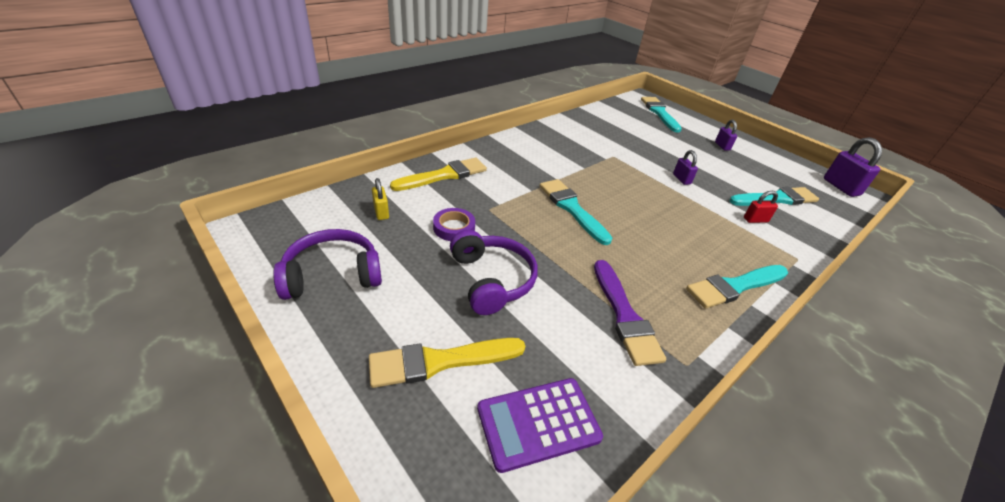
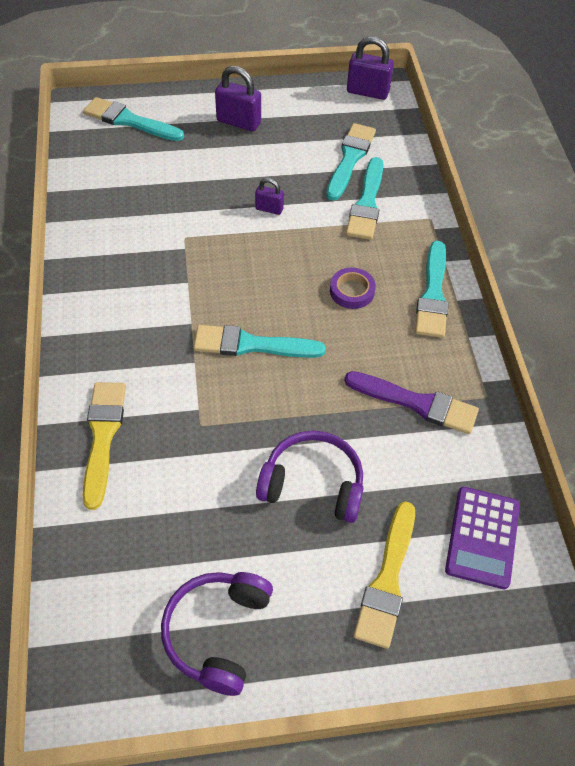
camera: 55 degrees left, 15 degrees up
(381, 212) = (135, 540): yellow padlock -> none
(454, 228) = (212, 477): purple tape -> purple tape (352, 291)
(722, 146) = (238, 122): purple padlock -> purple padlock, size x1.73
(755, 220) = (367, 203): red padlock -> turquoise brush

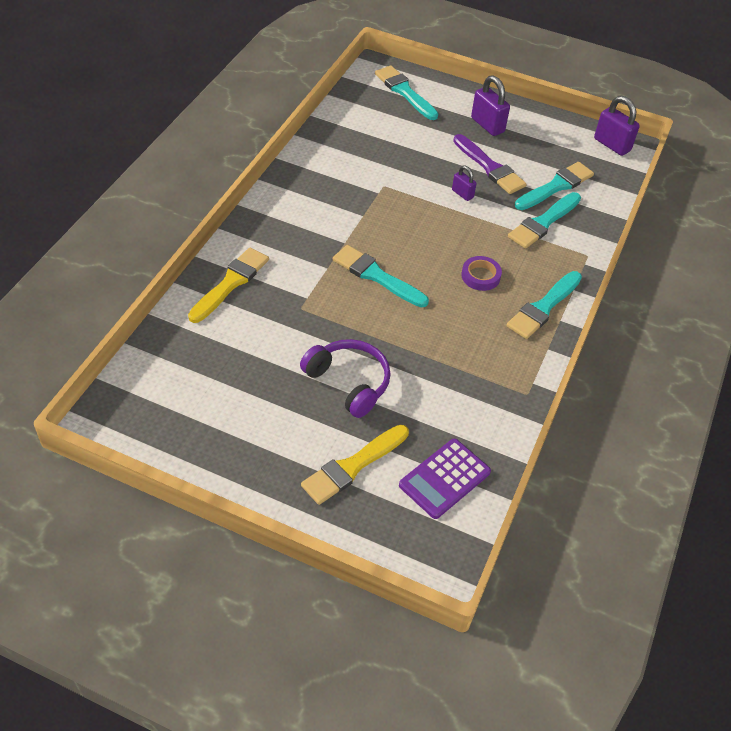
camera: 30 degrees right, 5 degrees down
(217, 633) = (215, 433): purple headphones -> none
(416, 403) = (468, 371): purple brush -> purple brush (490, 167)

